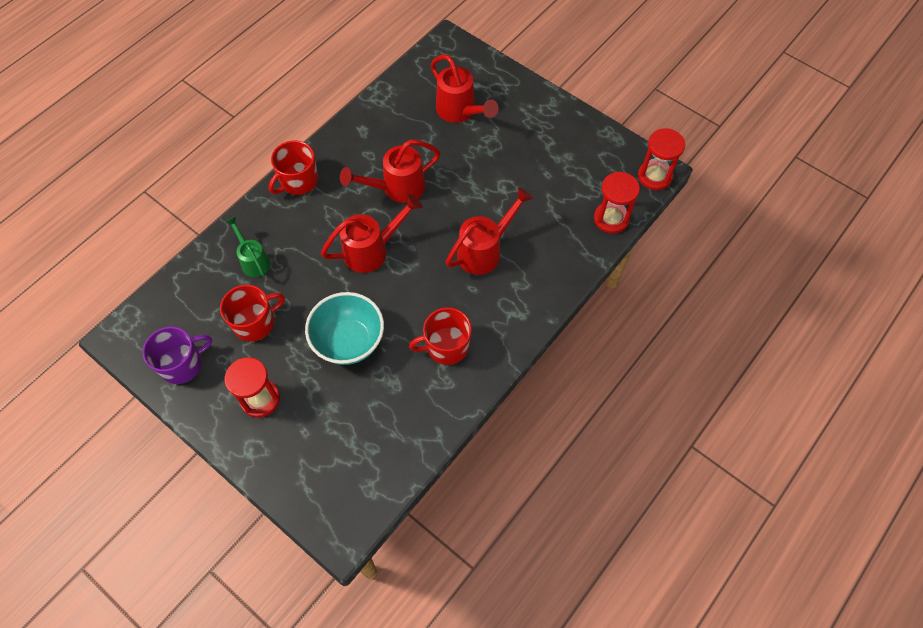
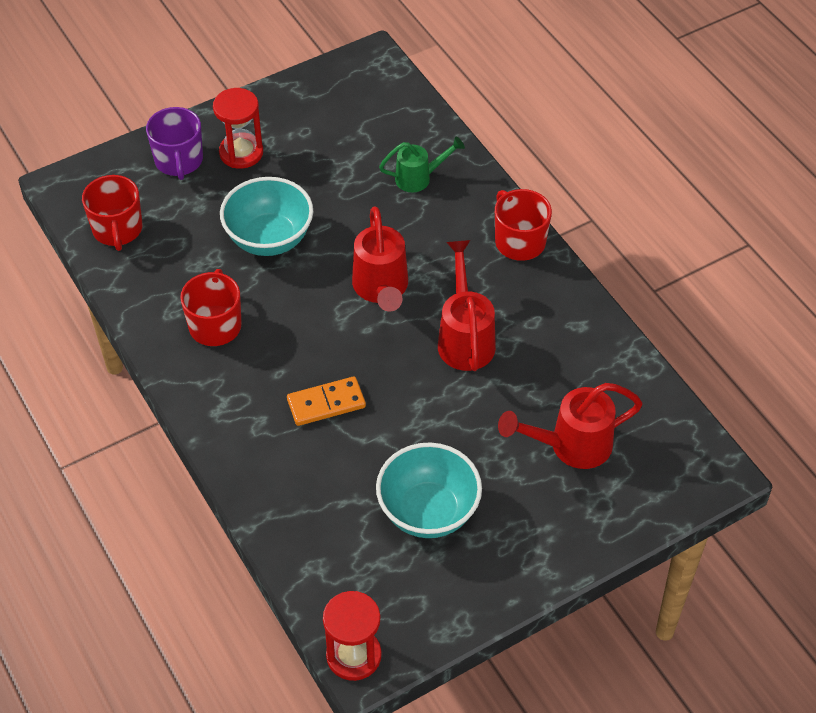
camera: 110 degrees right, 10 degrees down
(182, 364) = (315, 100): purple mug -> purple mug (179, 161)
(255, 322) = (335, 165): red mug -> red mug (117, 229)
(485, 250) = (326, 403): red watering can -> orange domino
(541, 169) = (428, 512): none -> turquoise bowl
(611, 219) = (307, 567): red hourglass -> none

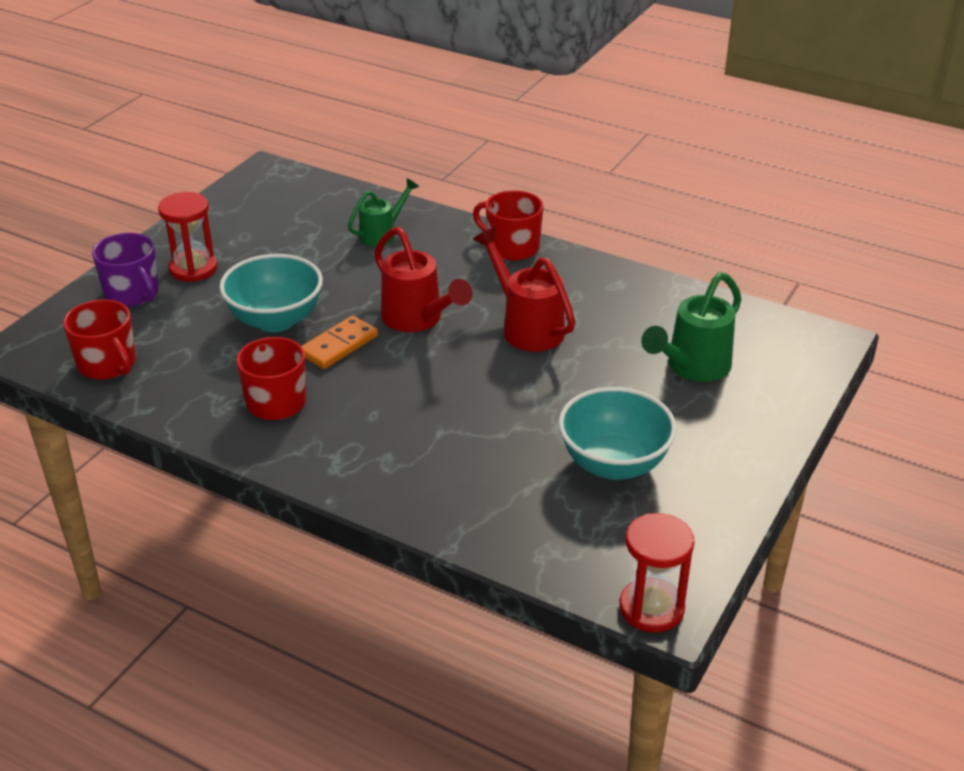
camera: 30 degrees left, 15 degrees down
(326, 403) = (441, 420): orange domino -> orange domino (339, 345)
(570, 446) = (692, 367): red watering can -> green watering can

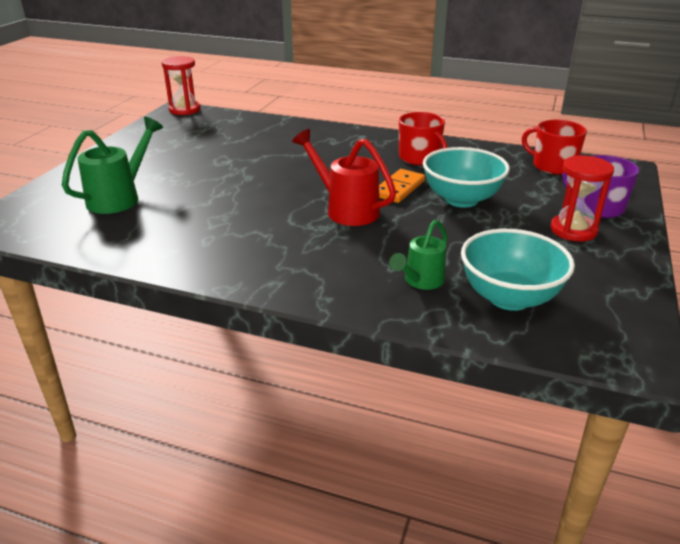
camera: 170 degrees right, 5 degrees down
(512, 247) = (274, 281): red mug -> none
(526, 326) = (252, 212): red watering can -> none
(614, 464) = (193, 149): turquoise bowl -> turquoise bowl (509, 297)

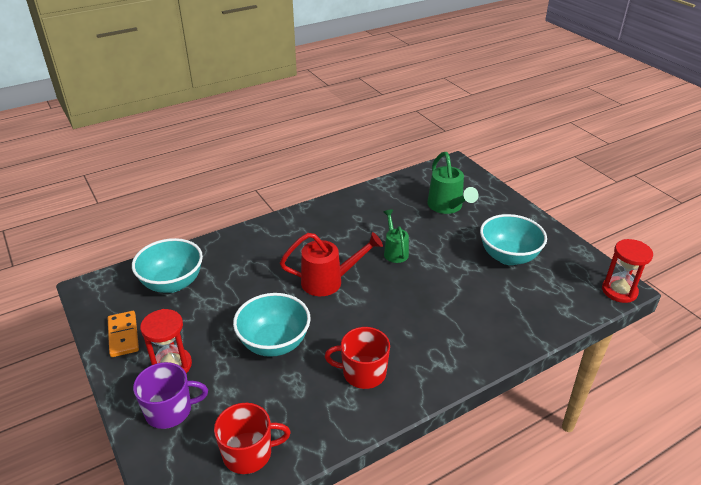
camera: 130 degrees right, 5 degrees up
(186, 150) = (508, 257): none -> turquoise bowl
(399, 188) = (327, 323): orange domino -> orange domino (123, 335)
(420, 281) = (226, 263): green watering can -> green watering can (395, 251)

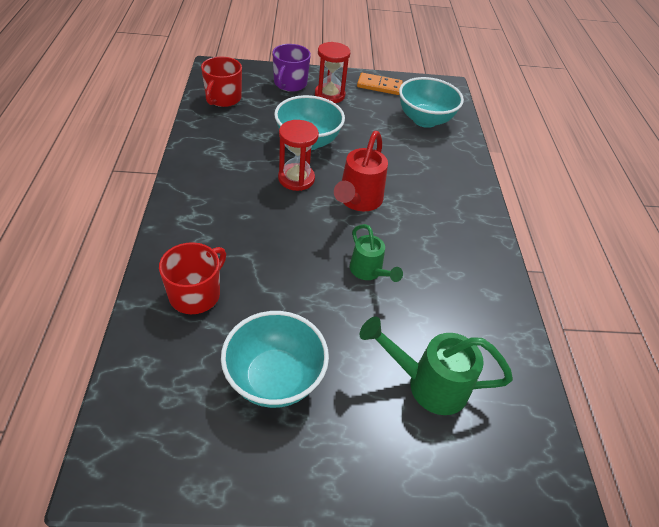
camera: 115 degrees right, 10 degrees up
(363, 373) = (231, 170): red mug -> red mug (196, 294)
(395, 251) = (369, 272): green watering can -> green watering can turned 45 degrees clockwise
(619, 291) = (104, 461): red hourglass -> red hourglass (296, 179)

